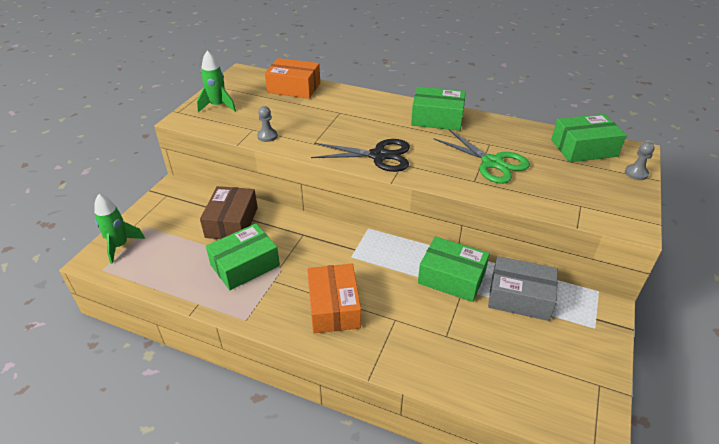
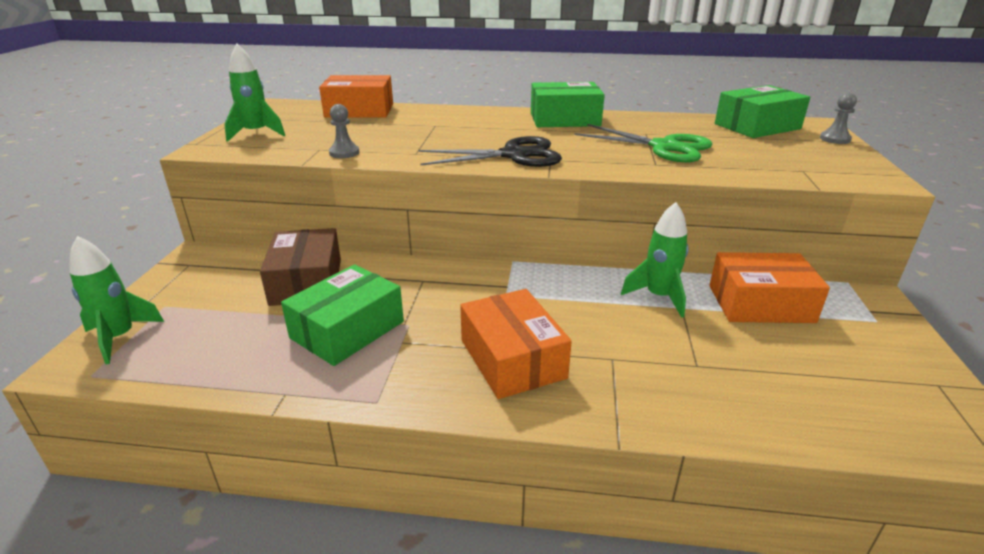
camera: 15 degrees left, 10 degrees down
(451, 277) = (658, 297): green box -> green rocket
(519, 297) = (760, 304): grey box -> orange box

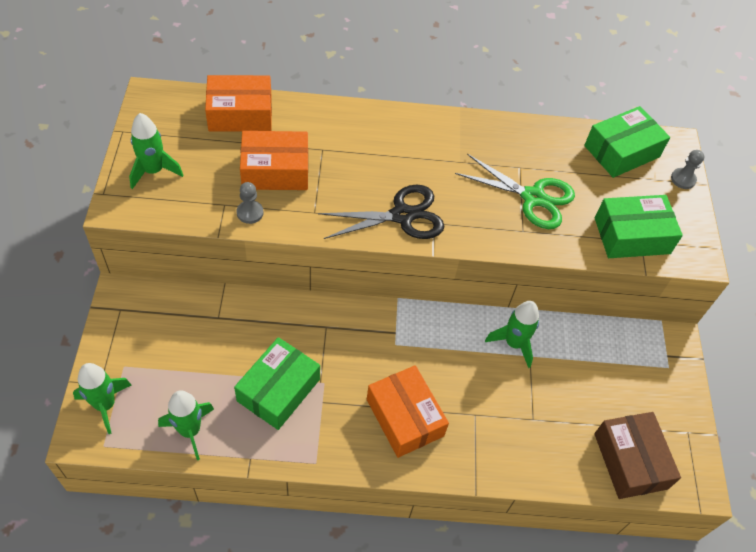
camera: 10 degrees left, 25 degrees up
(214, 364) = (190, 431): none -> green rocket
(306, 281) = (230, 331): brown box -> brown box (630, 461)
(564, 119) = (445, 135): green box -> green box (632, 235)
(760, 304) = (589, 350): orange box -> orange box (275, 171)

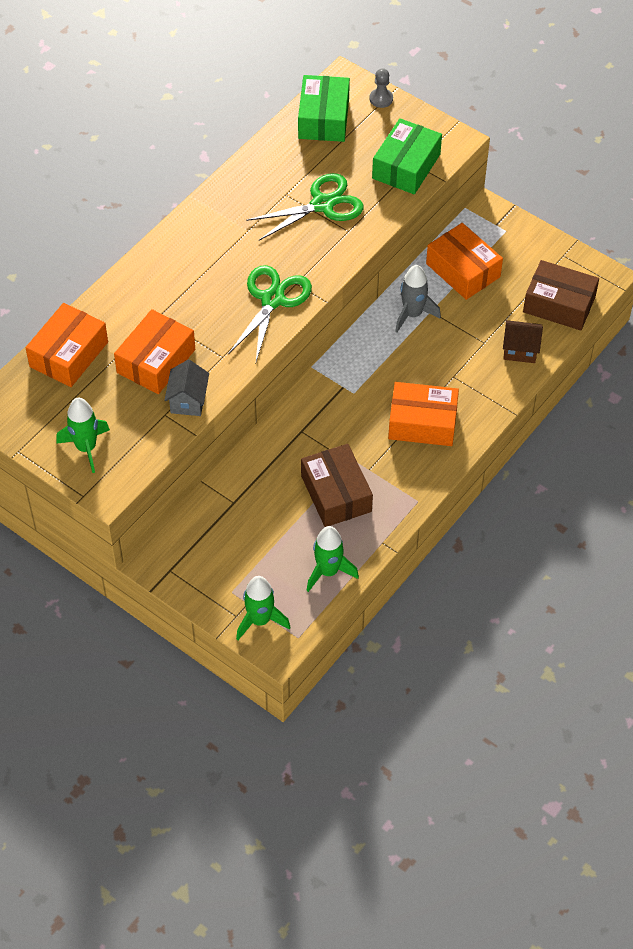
camera: 50 degrees left, 0 degrees up
(250, 213) = (188, 401): grey pawn -> grey house
(278, 390) = (336, 494): green box -> brown box
(402, 215) = (272, 300): black scissors -> green scissors
(514, 343) = (412, 314): green rocket -> grey rocket
(550, 456) = (520, 350): none -> brown house
(595, 357) = (463, 270): none -> orange box

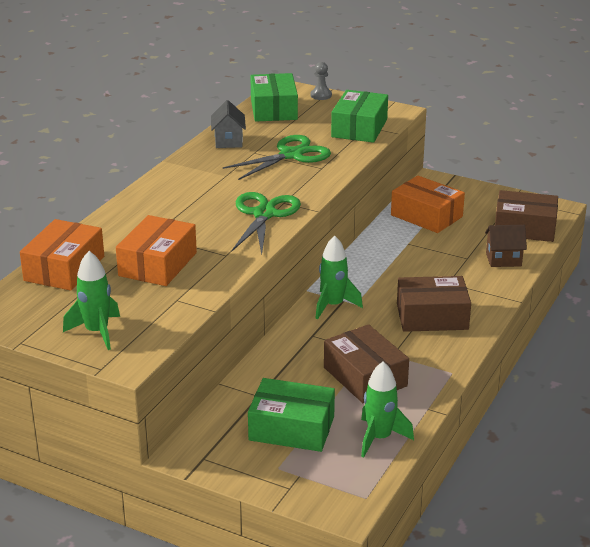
camera: 10 degrees left, 25 degrees down
(188, 401) = (199, 288): grey house -> grey house (228, 141)
(254, 547) = (291, 428): none -> green box
(260, 620) = (318, 488): green rocket -> green rocket (333, 305)
(412, 314) = (391, 247): grey rocket -> none
(422, 422) = (432, 316): orange box -> brown box

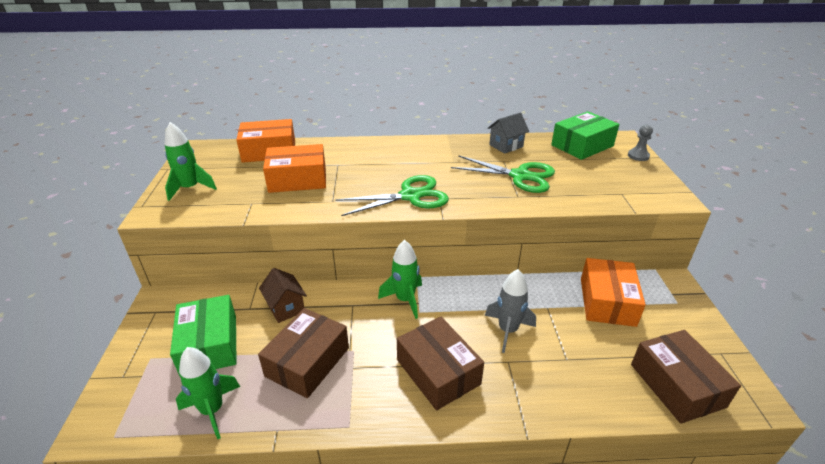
camera: 60 degrees right, 5 degrees up
(359, 128) = (612, 190): green box -> none
(416, 270) = (507, 330): none -> grey rocket
(503, 259) = (594, 390): brown house -> brown house (286, 308)

